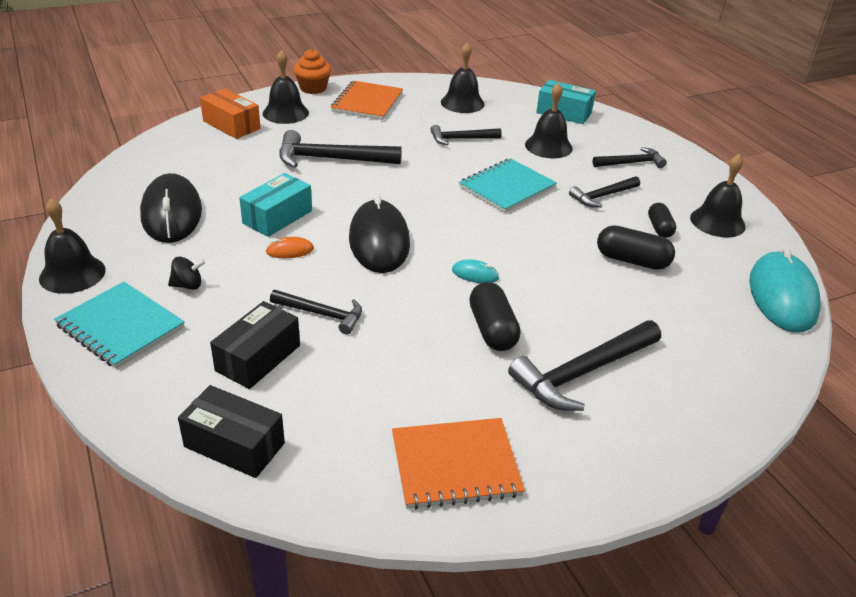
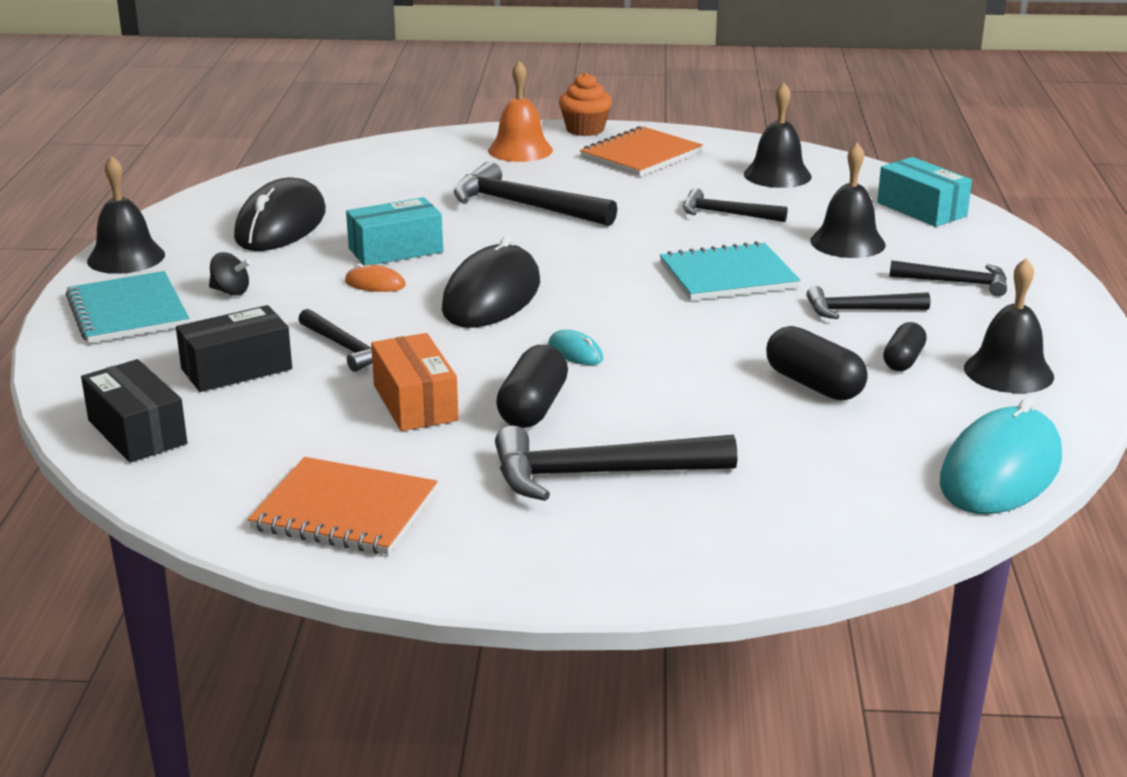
camera: 30 degrees right, 10 degrees down
(231, 125) = (439, 152): orange box -> orange box (415, 403)
(285, 113) = (520, 150): black bell -> orange bell

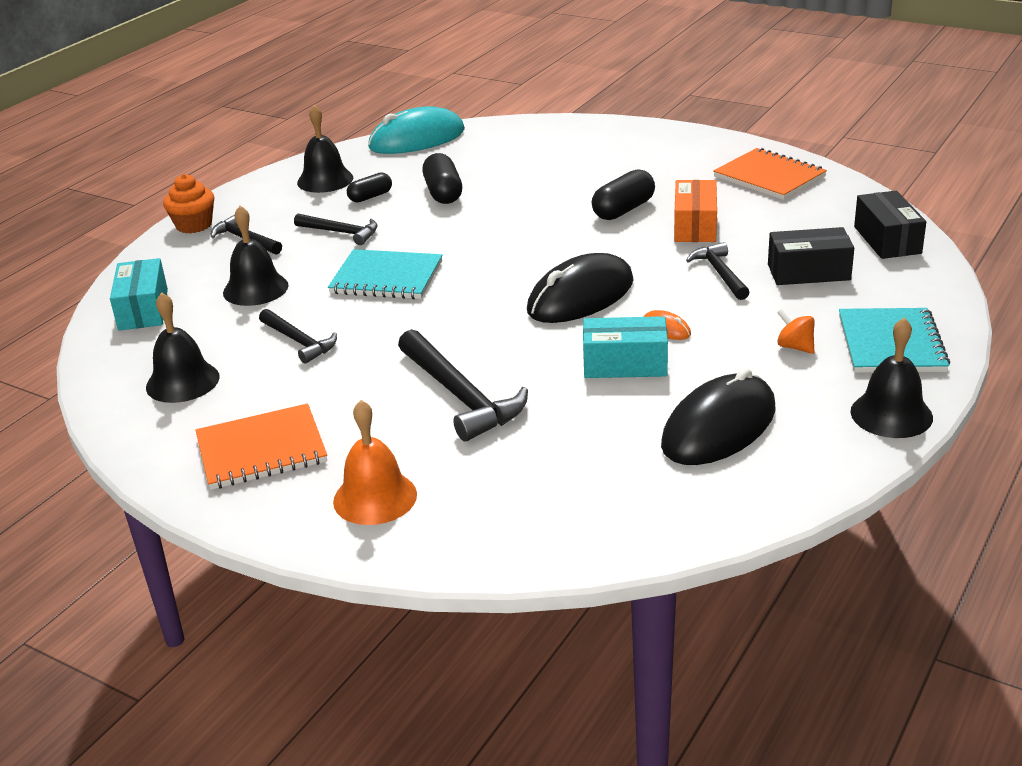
camera: 150 degrees left, 5 degrees up
(230, 291) = (795, 347): black spinning top -> orange spinning top
(575, 352) = (563, 239): turquoise mouse -> none
(585, 129) = (259, 522): orange cupcake -> orange cupcake (194, 225)
(599, 474) = (618, 170): black hammer -> none

